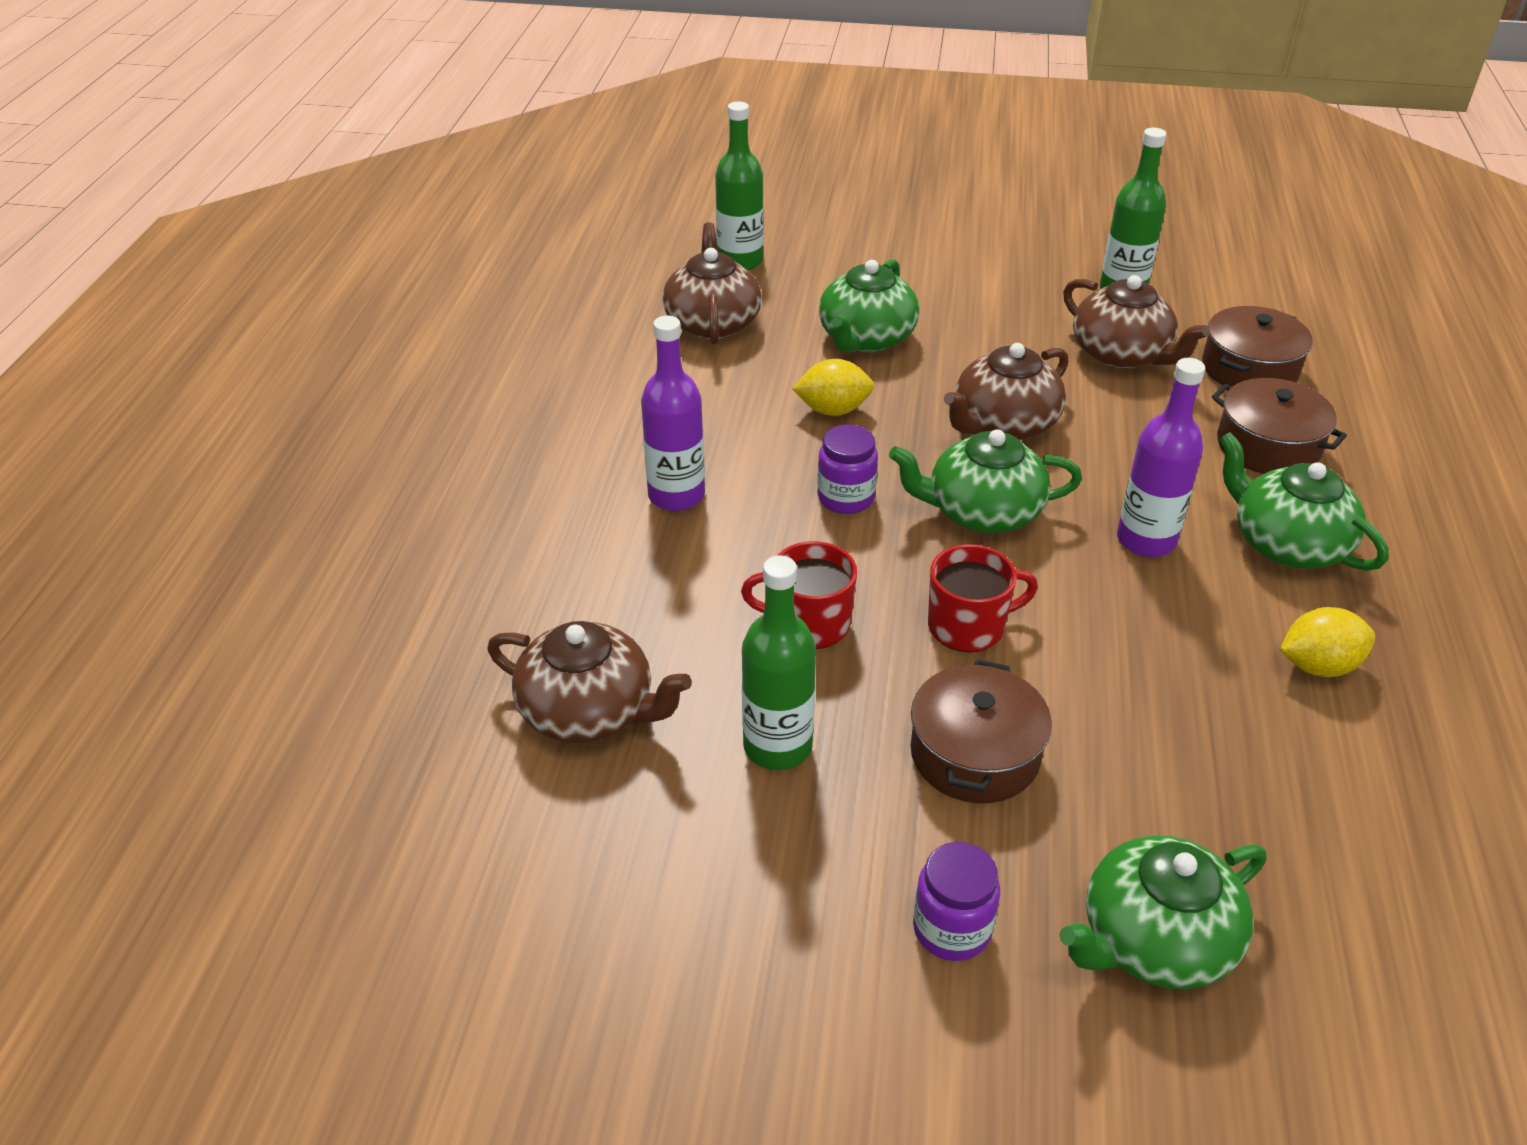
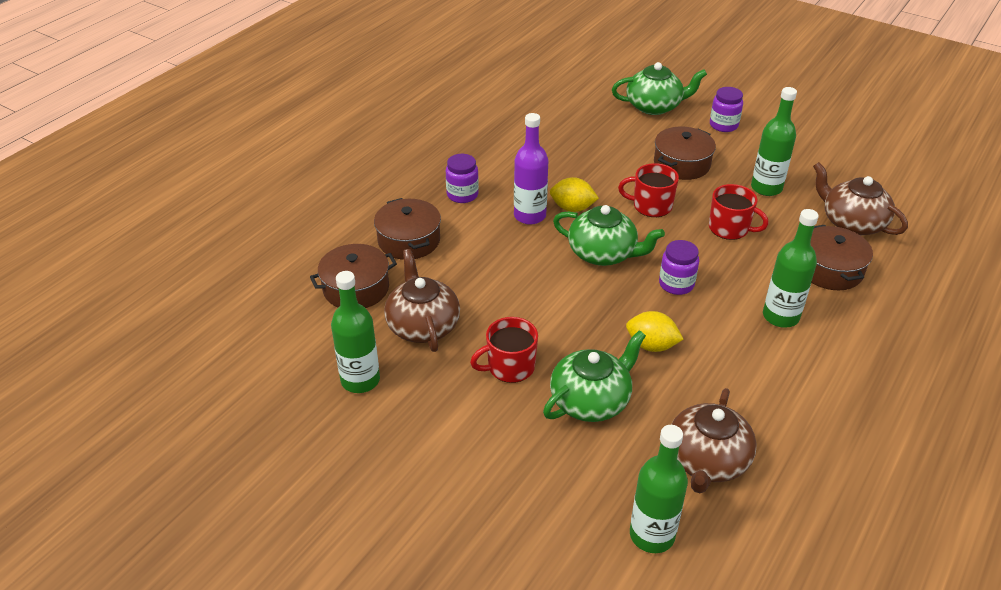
camera: 155 degrees left, 0 degrees up
(616, 595) = (830, 270): none -> brown pot
(676, 495) = (780, 316): purple bottle -> green bottle
(981, 343) = (510, 367): none -> red mug
(1003, 424) = (547, 300): brown teapot -> none
(1287, 544) = (462, 195): green teapot -> purple jar
(1318, 666) = (509, 151): yellow lemon -> yellow lemon (572, 208)

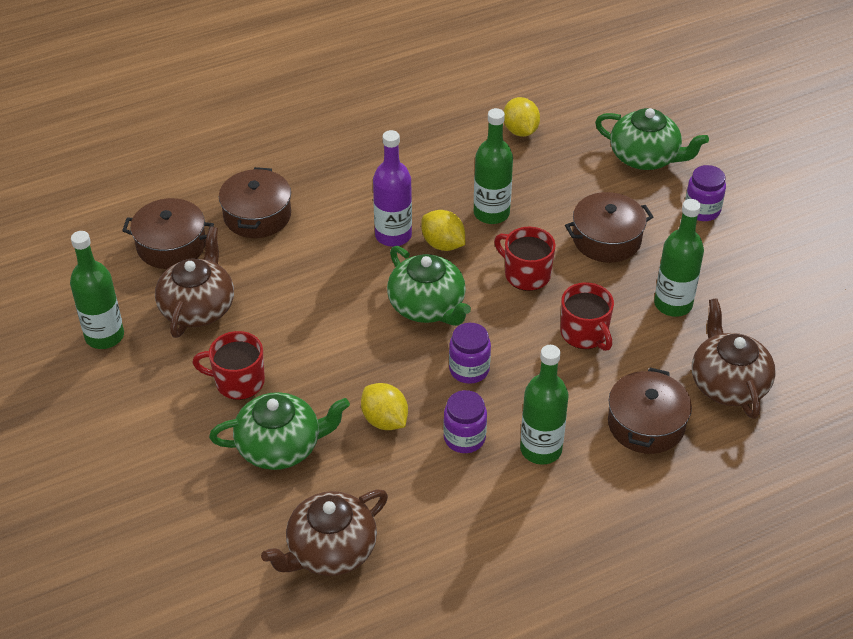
camera: 30 degrees right, 5 degrees up
(462, 195) = (348, 186): purple jar -> purple jar (464, 438)
(554, 118) = (520, 131): none -> yellow lemon
(652, 535) = (222, 588): green bottle -> green bottle (491, 213)

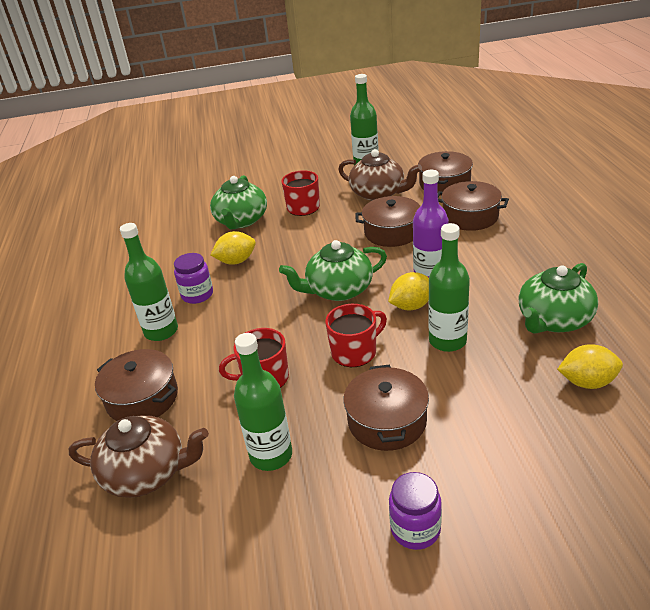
camera: 110 degrees right, 10 degrees down
(299, 279) = (392, 232): none -> brown pot
(330, 550) = (152, 235): brown teapot -> none
(469, 369) = (260, 304): purple jar -> none
(645, 157) = (531, 493): green teapot -> green teapot (553, 320)

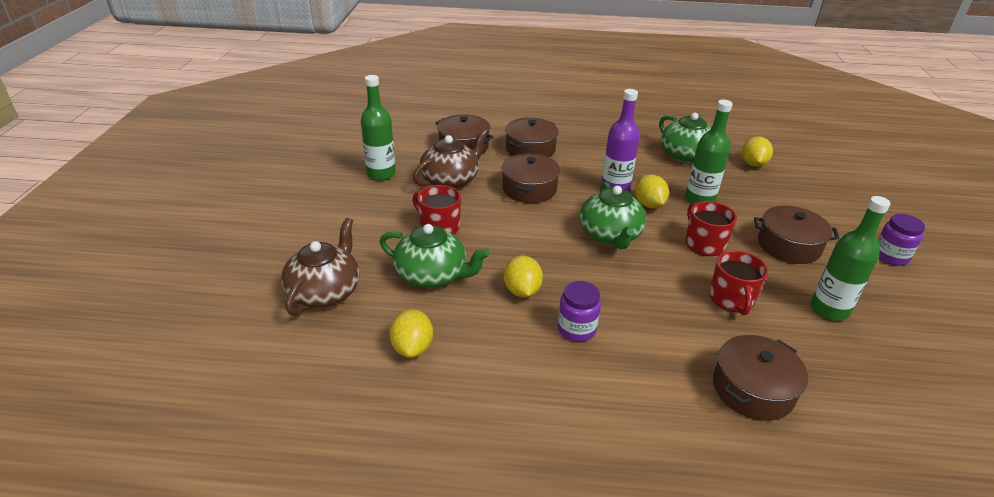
camera: 80 degrees left, 0 degrees up
(146, 473) = (858, 392): brown teapot -> brown teapot (325, 292)
(161, 331) = (638, 366): green bottle -> none
(163, 234) = (412, 348): none -> yellow lemon

